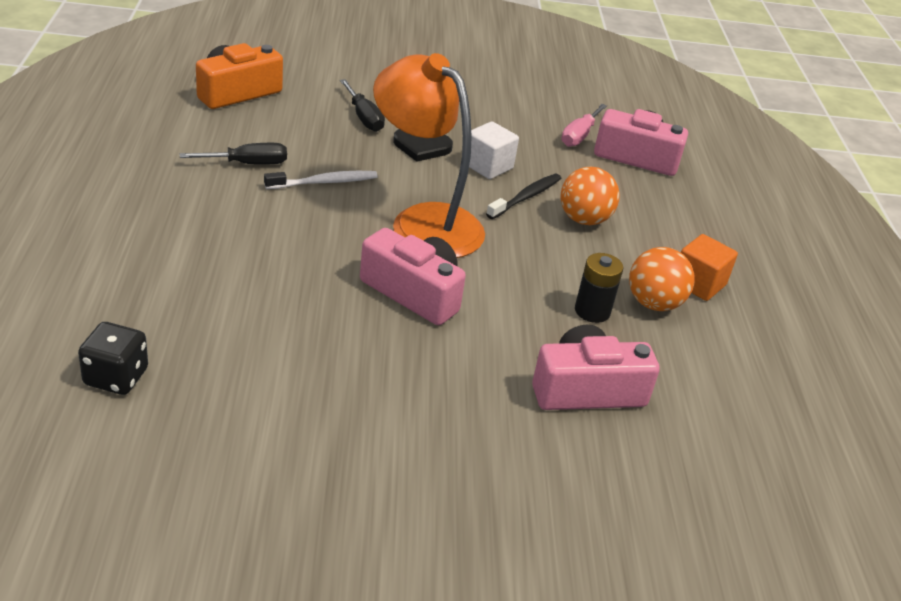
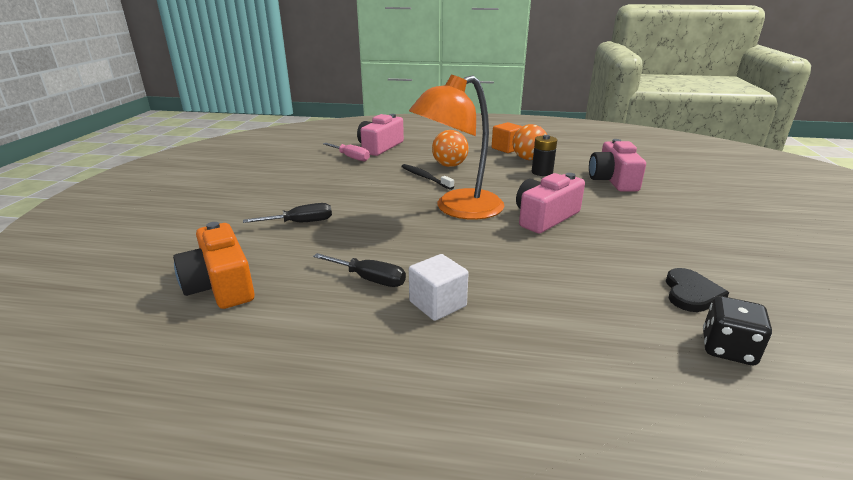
camera: 75 degrees left, 10 degrees down
(248, 164) = (369, 279): black screwdriver -> black screwdriver turned 120 degrees clockwise
(324, 182) = (404, 243): white toothbrush -> none
(421, 147) = (354, 204): black heart -> black heart (691, 293)
(488, 166) = (385, 185): white cube -> white cube (437, 304)

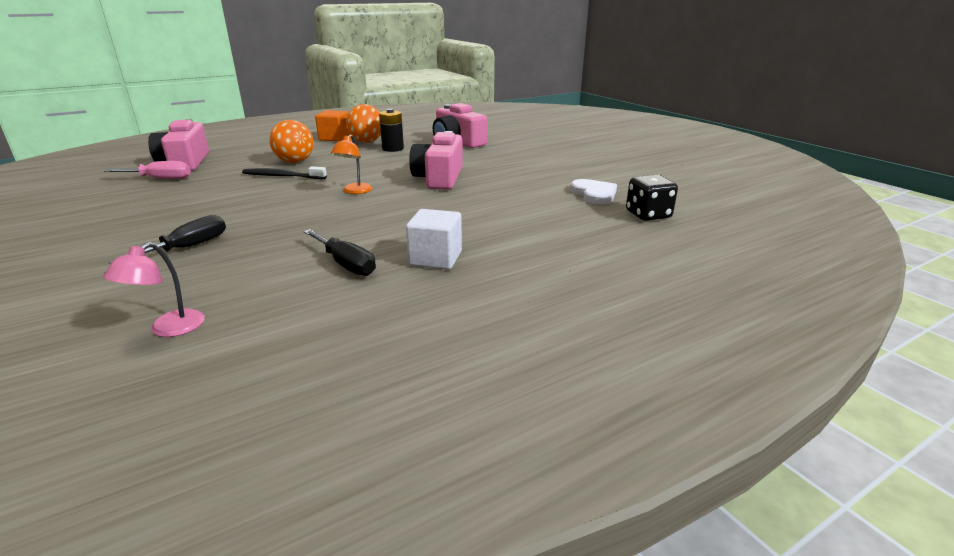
camera: 40 degrees left, 0 degrees up
(221, 285) = (168, 329): orange camera -> pink lamp
(369, 279) = (346, 264): black screwdriver -> black screwdriver turned 60 degrees clockwise
(458, 209) = (354, 191): orange lamp -> orange lamp, size x0.40
(691, 293) = (594, 194): black heart -> white heart

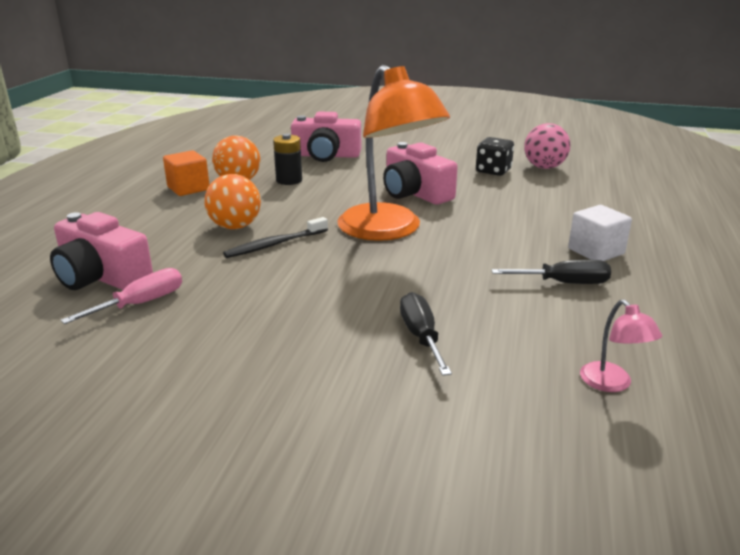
camera: 45 degrees left, 0 degrees up
(354, 191) = (388, 230): orange lamp -> orange lamp, size x2.50
(594, 194) = (544, 167): white heart -> pink ball
(648, 215) = (607, 171): black dice -> black dice (493, 171)

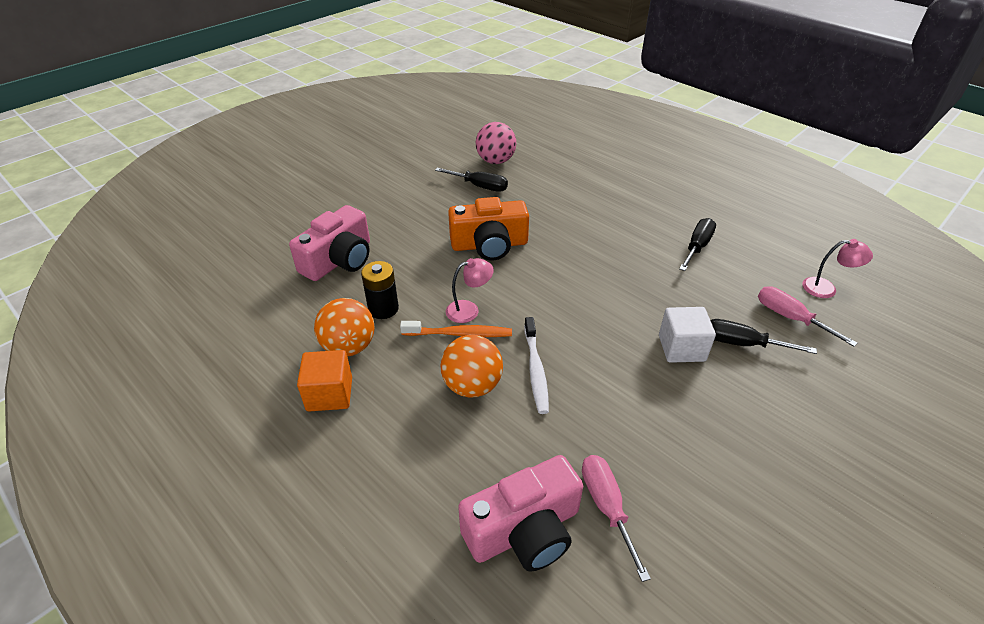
camera: 60 degrees left, 15 degrees up
(275, 244) = (536, 370): black toothbrush -> white toothbrush
(289, 209) = (459, 334): none -> orange toothbrush
(321, 205) = (469, 310): none -> pink lamp
(388, 230) = (556, 290): orange lamp -> none
(415, 193) = (489, 245): pink camera -> orange camera
(493, 171) = (480, 186): black dice -> black screwdriver
(509, 362) = (790, 318): none -> pink screwdriver
(596, 251) = (659, 212): white cube -> white cube (681, 348)

